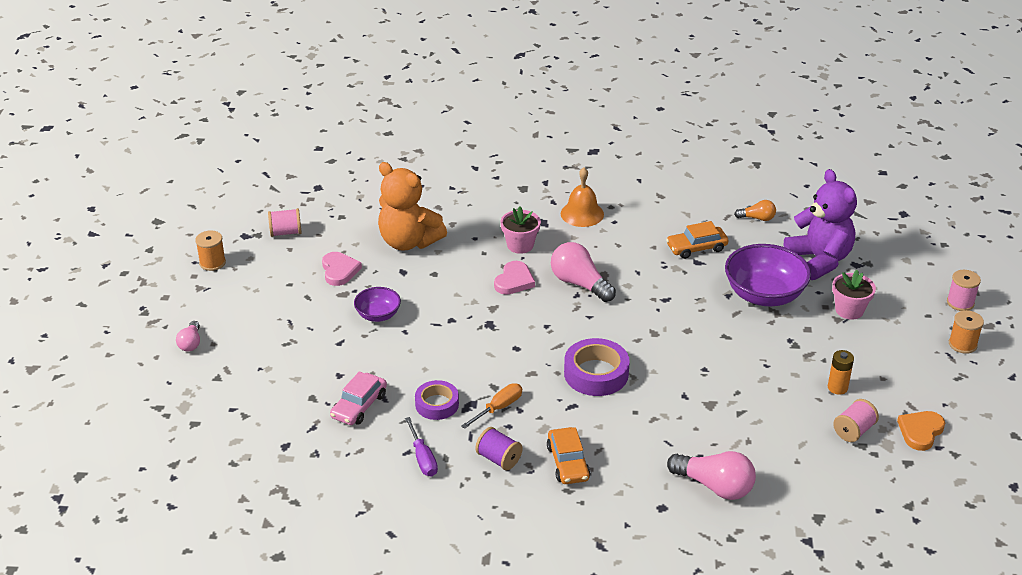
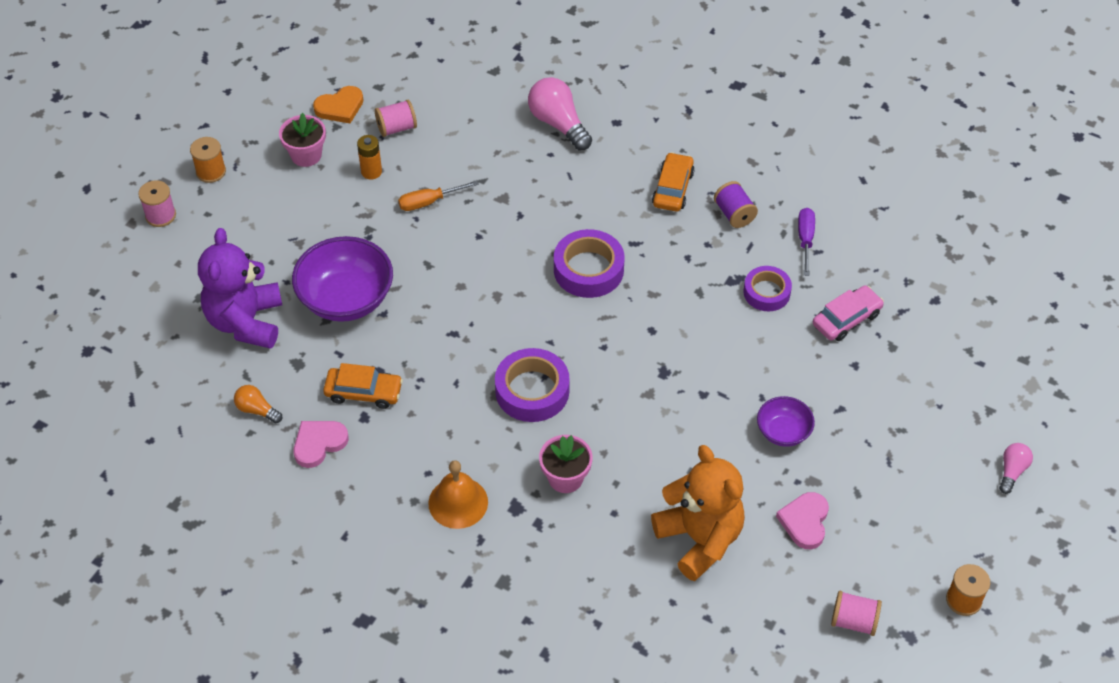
camera: 155 degrees left, 15 degrees up
(498, 408) = (707, 266): orange screwdriver -> orange screwdriver (429, 202)
(514, 281) = (603, 424): pink heart -> pink heart (319, 443)
(579, 284) = (532, 391): pink light bulb -> purple tape
(849, 310) = (278, 248): pink flower pot -> pink flower pot (306, 155)

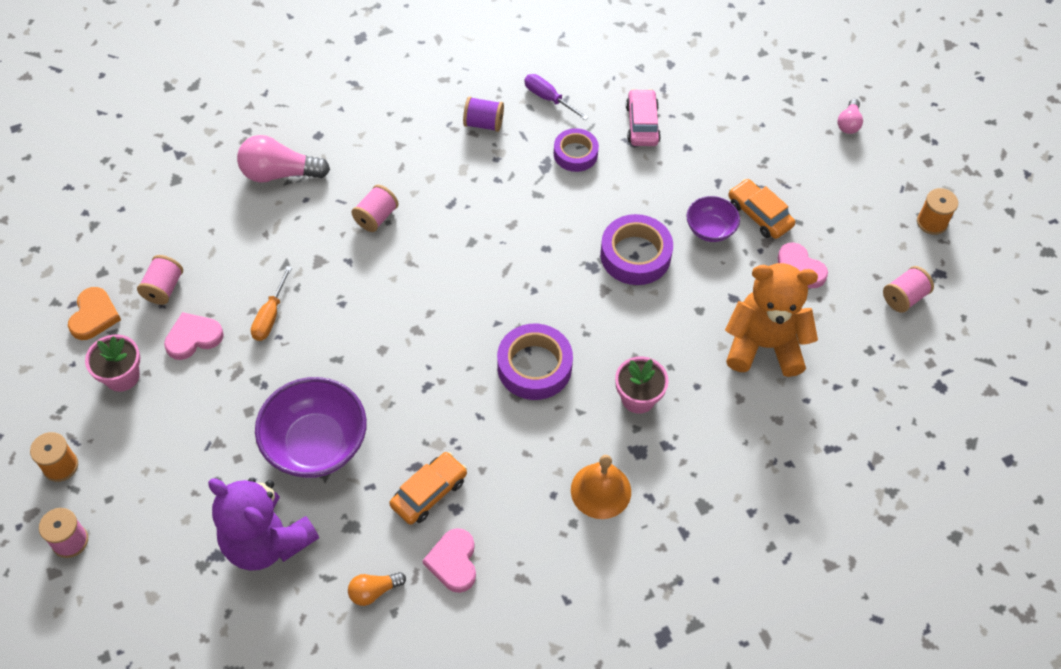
camera: 55 degrees left, 5 degrees up
(371, 172) = (193, 337): orange battery -> pink heart
(575, 206) = (376, 217): none -> pink spool
(588, 269) = (449, 250): purple tape -> purple tape (635, 255)
(673, 188) = (421, 144): orange car -> orange car (759, 214)
(1012, 471) = (848, 123): pink light bulb -> pink light bulb turned 135 degrees counterclockwise

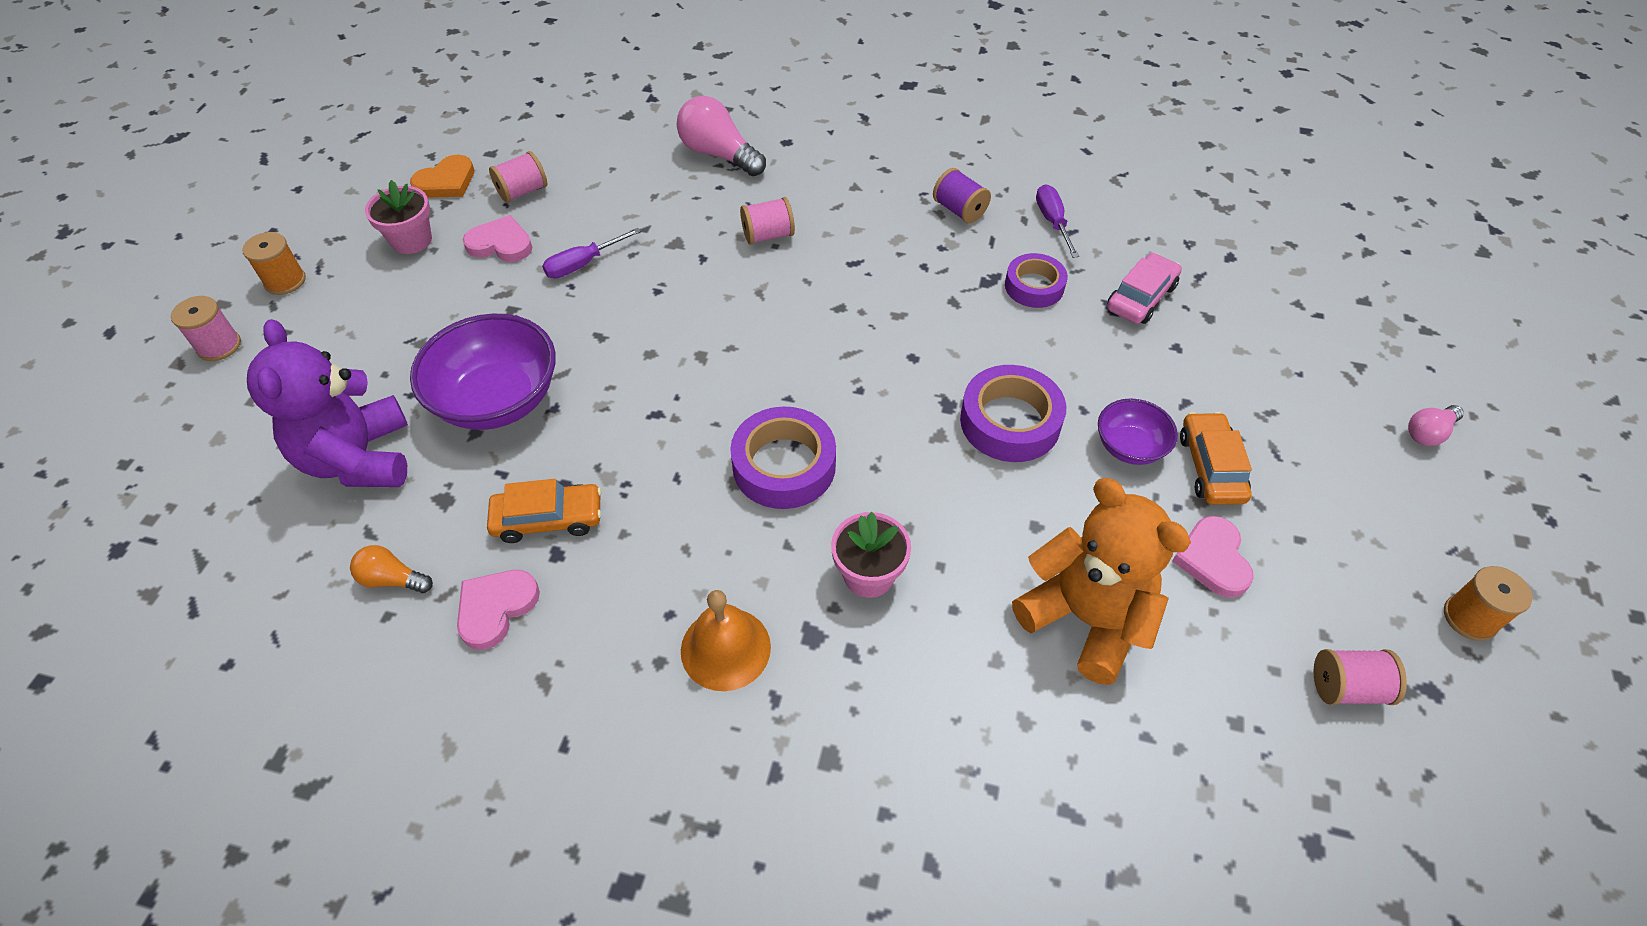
camera: 40 degrees right, 5 degrees down
(270, 316) = (583, 264): orange screwdriver -> purple screwdriver

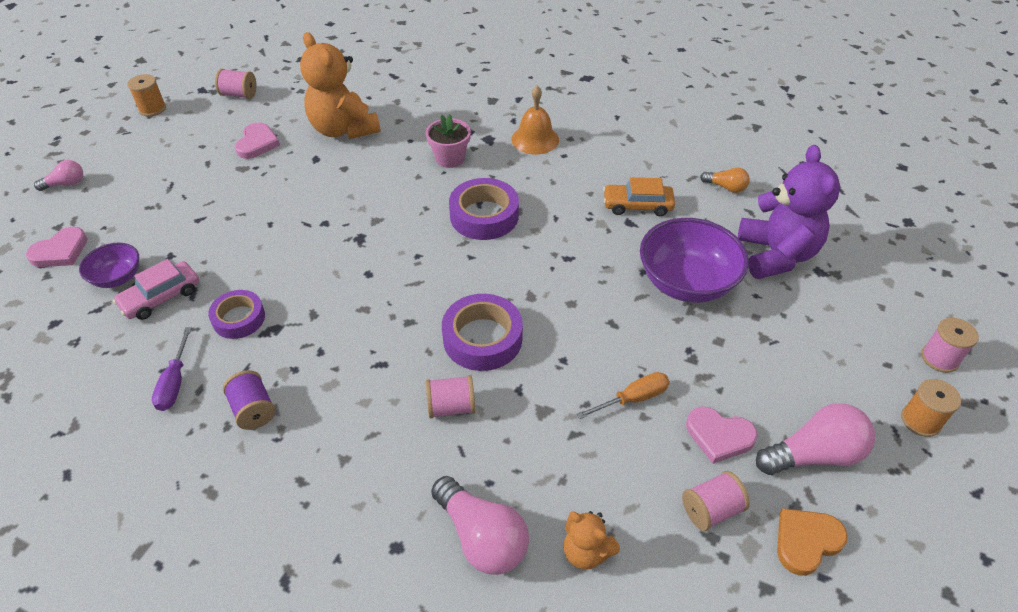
camera: 170 degrees left, 5 degrees down
(411, 240) = (814, 454): pink flower pot -> pink light bulb
(496, 608) = (661, 168): pink heart -> pink heart (60, 251)
(583, 264) = (633, 399): purple screwdriver -> orange screwdriver
(632, 156) = (586, 552): none -> orange teddy bear
(1010, 421) = (324, 222): purple tape -> purple tape (482, 338)
(1129, 447) = (257, 199): purple bowl -> purple bowl (117, 277)
(1211, 467) = (217, 183): orange car -> none

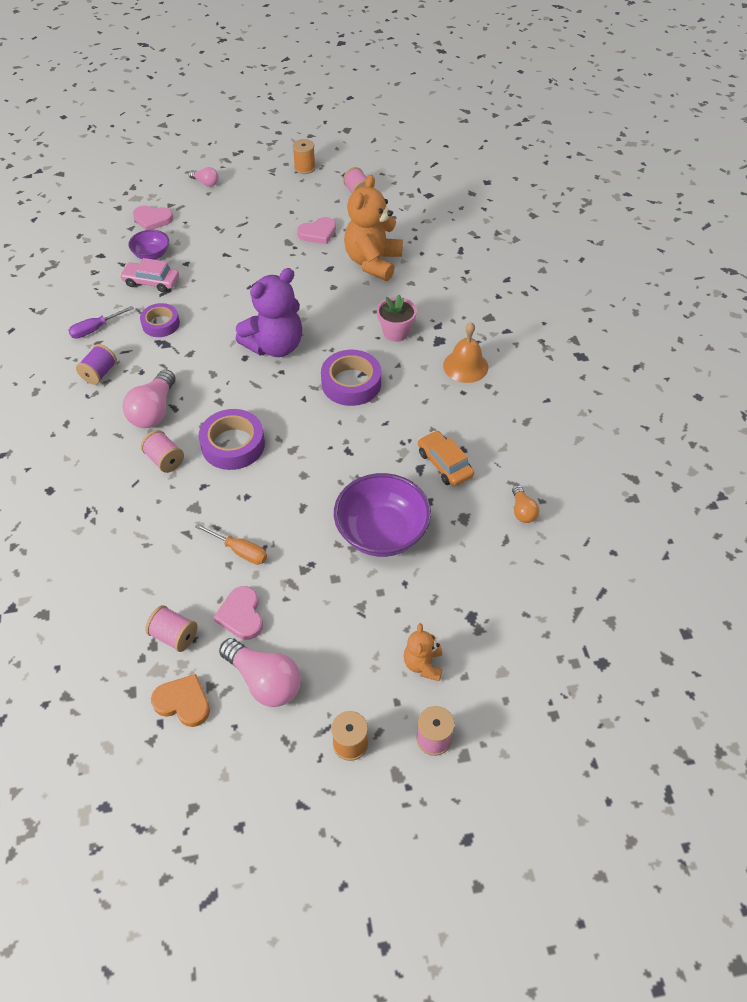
camera: 55 degrees right, 5 degrees up
(482, 537) = (80, 525): pink light bulb -> pink light bulb (154, 411)
(586, 552) = (100, 582): orange teddy bear -> orange teddy bear (423, 664)
(776, 255) = (465, 578): purple teddy bear -> purple teddy bear (275, 346)

